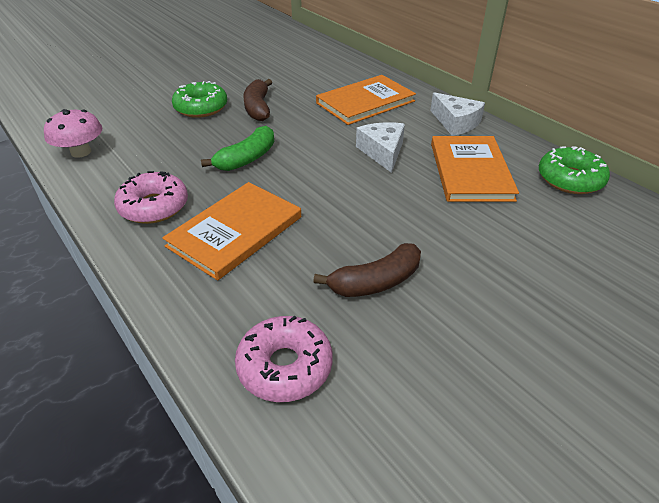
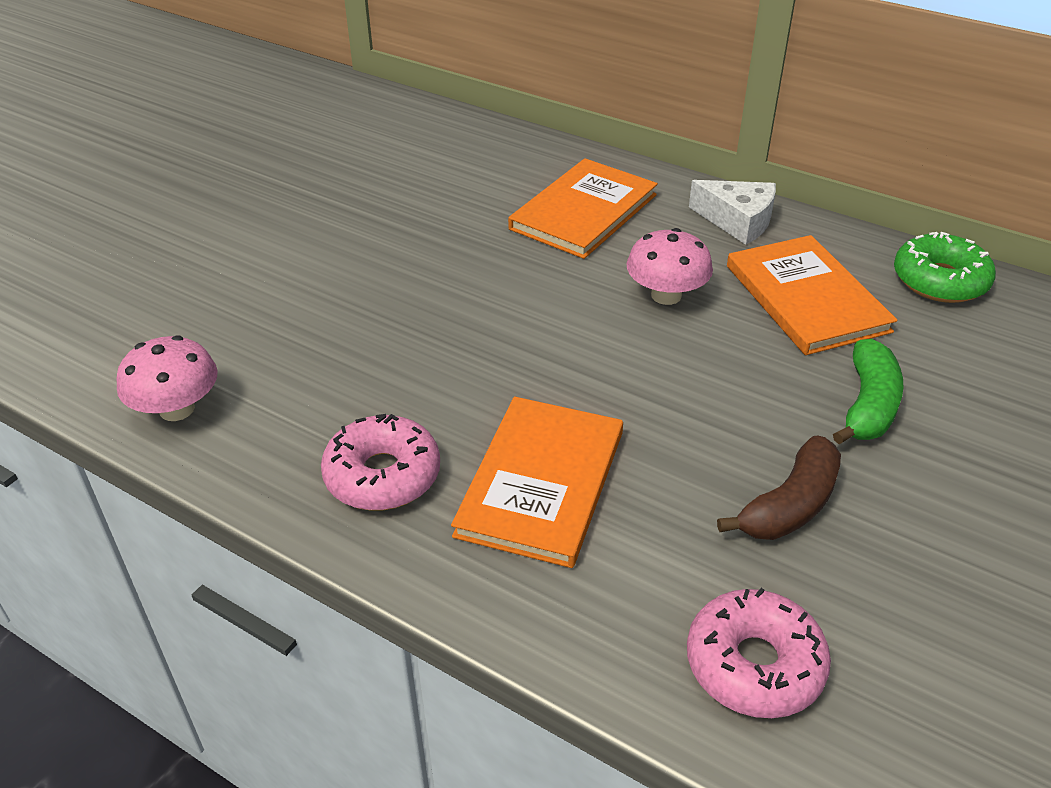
camera: 20 degrees left, 0 degrees up
(201, 108) = (324, 277): green donut -> none
(247, 159) = (469, 355): green banana -> green banana (868, 405)
(258, 108) = (421, 258): brown banana -> none
(382, 152) = (666, 295): white cheese -> pink mushroom

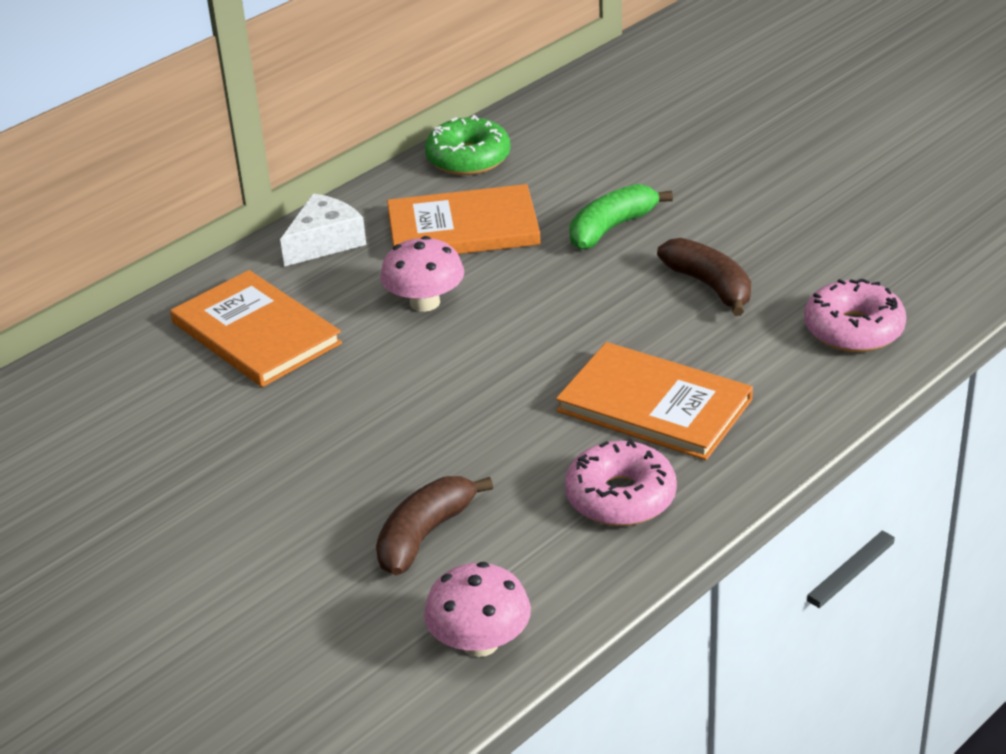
camera: 75 degrees left, 5 degrees down
(319, 353) = (425, 535): none -> brown banana
(868, 405) = (611, 228): green banana -> green banana turned 75 degrees counterclockwise

